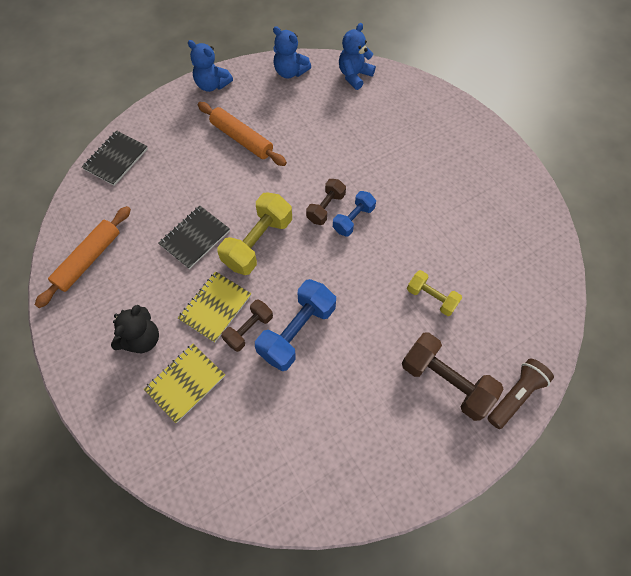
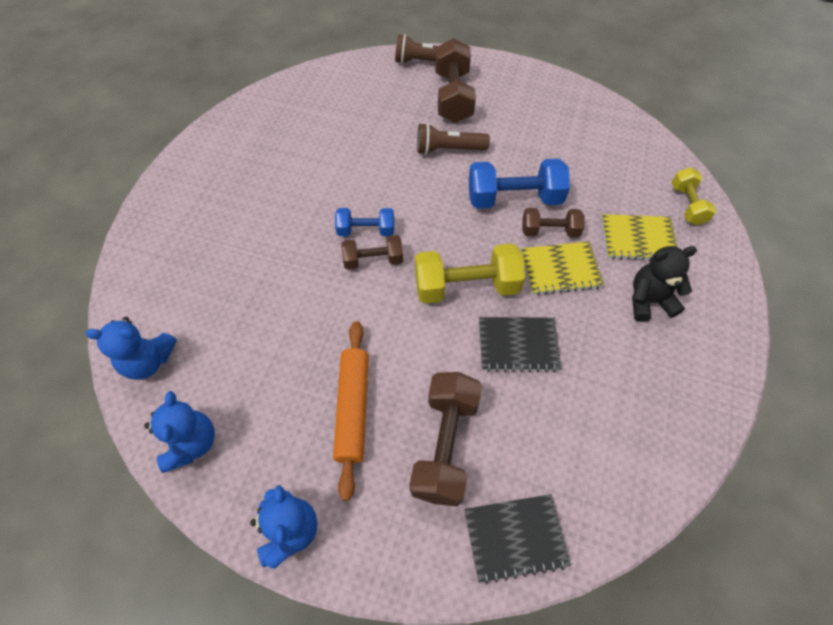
camera: 130 degrees left, 5 degrees down
(88, 259) = (647, 426): orange rolling pin -> none
(183, 163) = (445, 445): none -> brown dumbbell
(385, 327) = (448, 149): none -> brown flashlight
(431, 297) = (393, 137): yellow dumbbell -> yellow dumbbell (687, 205)

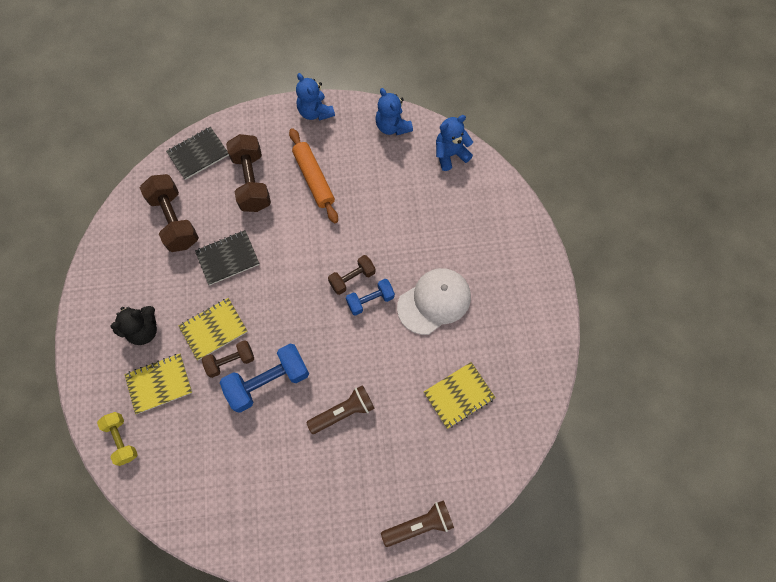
camera: 155 degrees right, 10 degrees up
(298, 203) = (434, 301): none -> white cap
(332, 124) = (459, 395): none -> yellow notebook
(453, 97) = (367, 484): brown dumbbell -> brown dumbbell (174, 220)
(466, 287) = (277, 286): yellow dumbbell -> none

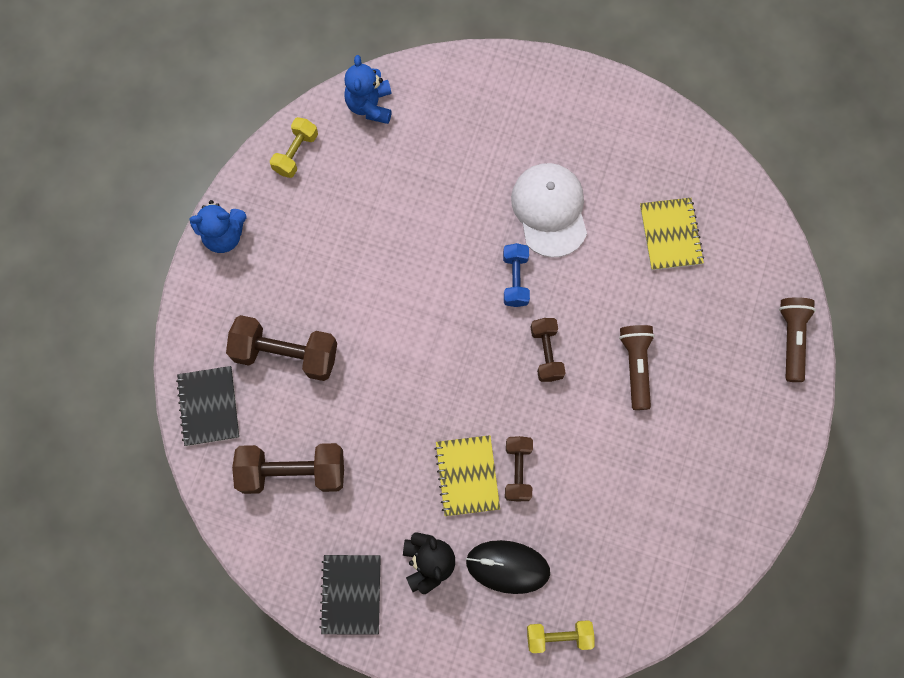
camera: 65 degrees left, 5 degrees up
(159, 384) = (507, 567): yellow notebook -> black mouse
(228, 258) = (379, 424): black notebook -> black notebook (351, 594)
(268, 381) = (562, 436): blue dumbbell -> none
(314, 179) = (321, 277): orange rolling pin -> none
(352, 278) = (477, 288): brown dumbbell -> brown dumbbell (546, 353)
(392, 126) = (296, 153): blue teddy bear -> yellow dumbbell

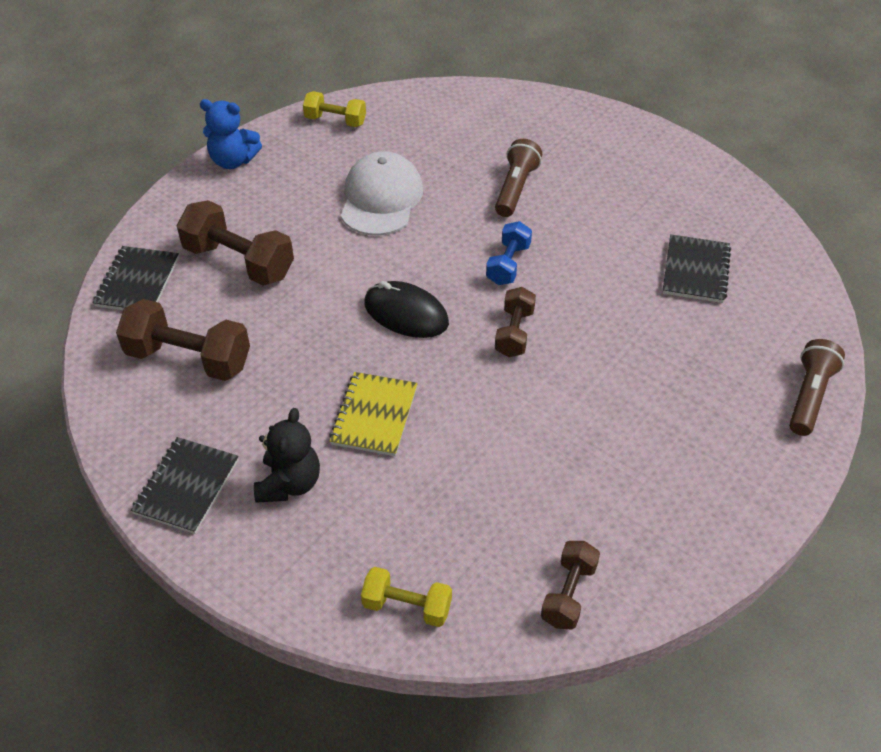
camera: 20 degrees right, 25 degrees down
(296, 153) = (335, 120): yellow dumbbell -> yellow dumbbell turned 60 degrees clockwise
(370, 105) = (425, 104): blue teddy bear -> none
(507, 567) = (378, 515): black mouse -> black mouse (406, 314)
(518, 470) = (434, 427): brown dumbbell -> brown dumbbell (569, 594)
(549, 210) = (570, 220): white cap -> white cap (381, 198)
(635, 366) = (612, 371): brown flashlight -> brown flashlight (516, 188)
(670, 235) = (696, 271): yellow notebook -> black notebook

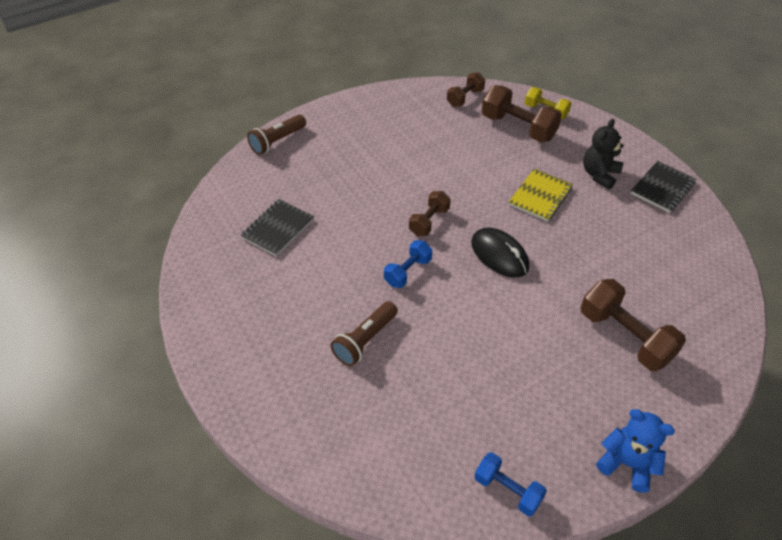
camera: 160 degrees left, 0 degrees up
(137, 282) = (713, 342): black notebook -> none
(189, 358) = (665, 265): brown dumbbell -> brown dumbbell (518, 127)
(335, 120) = (507, 490): yellow dumbbell -> blue dumbbell
(381, 198) = (488, 366): white cap -> none

